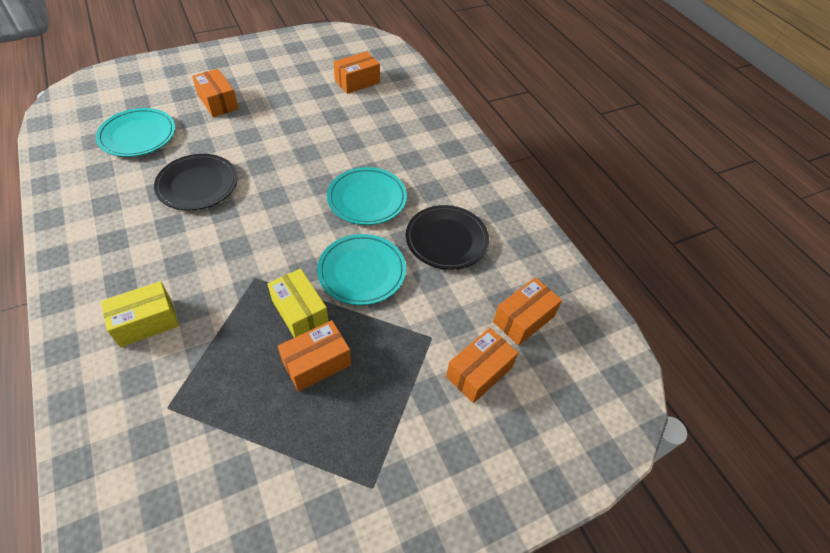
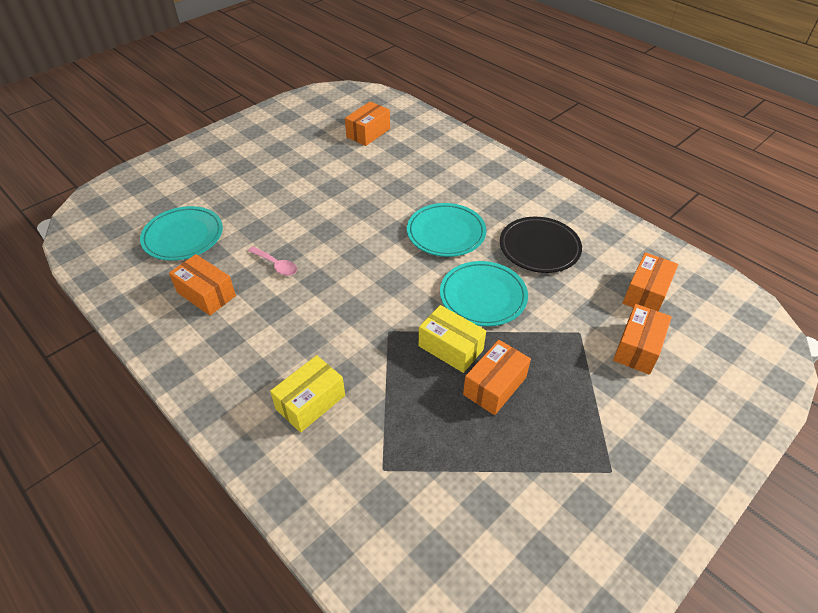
camera: 15 degrees left, 5 degrees down
(197, 185) = (276, 265): black plate -> pink spoon
(218, 102) = (244, 185): orange box -> orange box (206, 294)

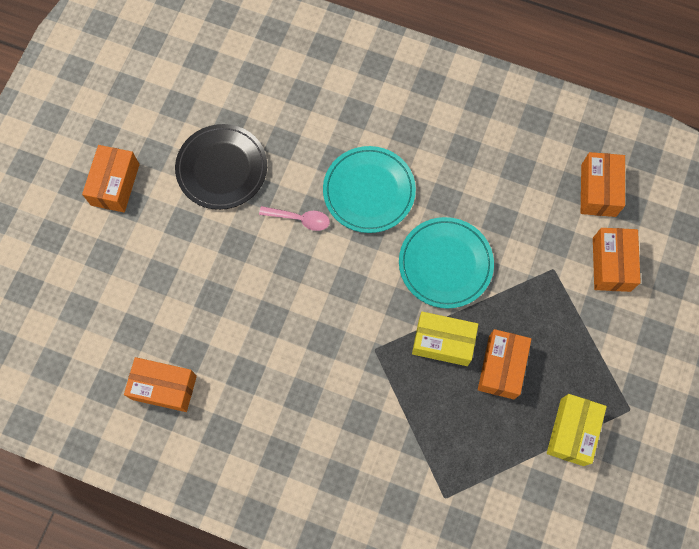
camera: 25 degrees left, 25 degrees up
(183, 236) = (83, 322): turquoise plate -> none
(276, 265) = (213, 316): pink spoon -> pink spoon (300, 219)
(310, 402) = (345, 462): yellow box -> yellow box (572, 432)
(368, 133) = (197, 60): orange box -> orange box (115, 184)
(539, 248) = (474, 171): black plate -> black plate (222, 169)

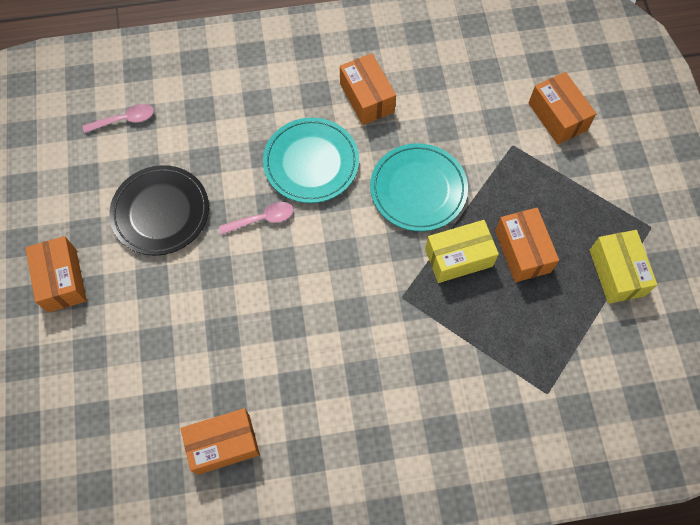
camera: 30 degrees left, 5 degrees down
(237, 72) = (125, 120): none -> pink spoon
(598, 190) = (508, 62): orange box -> orange box (367, 98)

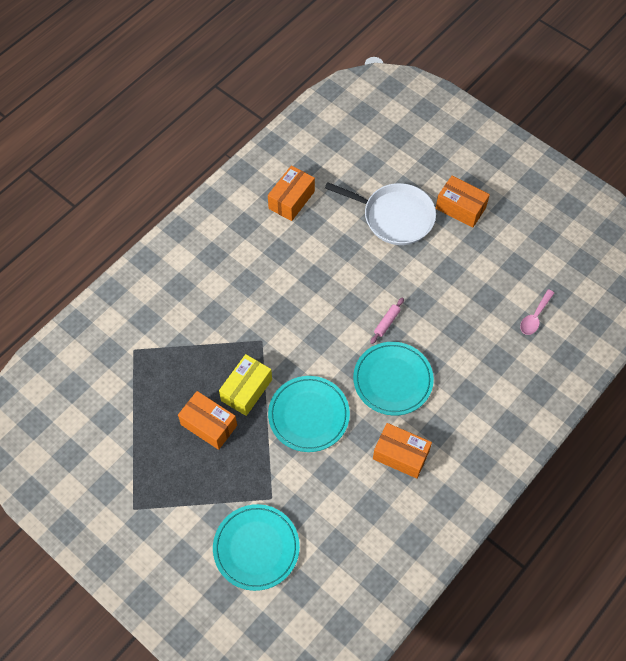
camera: 140 degrees right, 5 degrees down
(137, 326) = (394, 217): none -> white pan
(161, 212) = (449, 281): black plate -> none
(262, 219) = (387, 322): pink spoon -> pink rolling pin
(557, 116) = (256, 548): orange box -> turquoise plate
(616, 272) = (137, 457): yellow box -> none

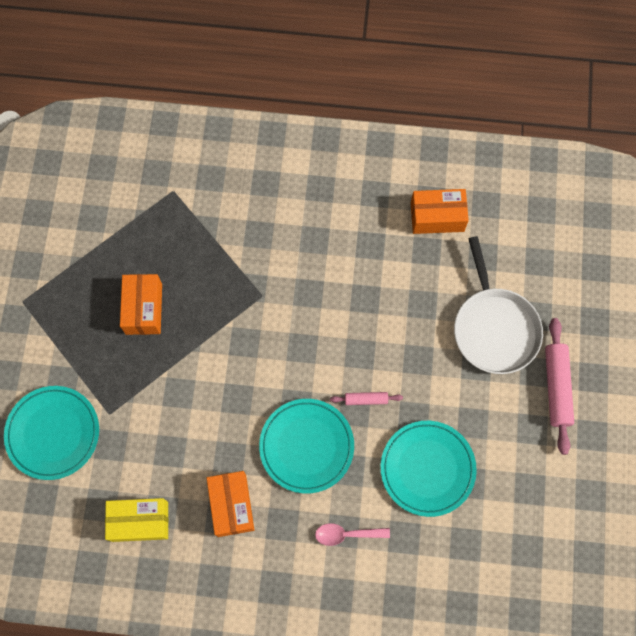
camera: 55 degrees right, 10 degrees up
(246, 390) = (201, 317): yellow box -> yellow box (140, 521)
(309, 415) = (214, 391): turquoise plate -> turquoise plate (427, 469)
(460, 208) = (556, 387): orange box -> pink rolling pin
(535, 317) = (482, 545): pink spoon -> pink spoon (346, 534)

